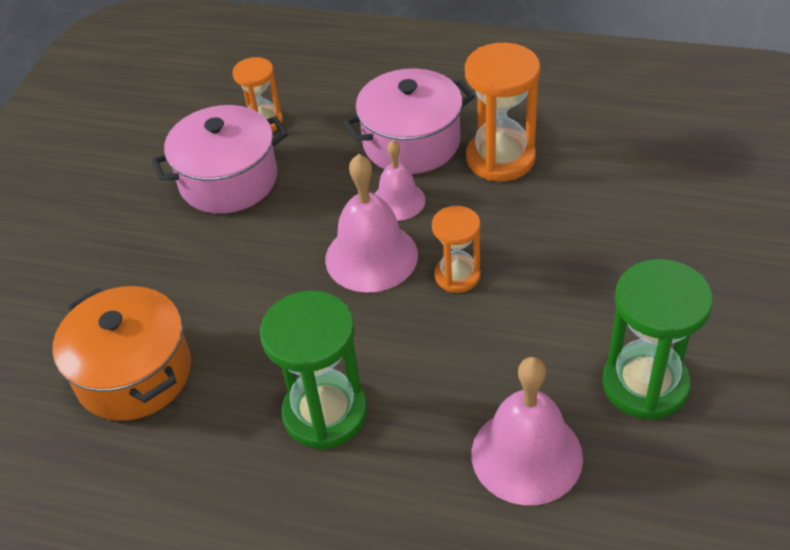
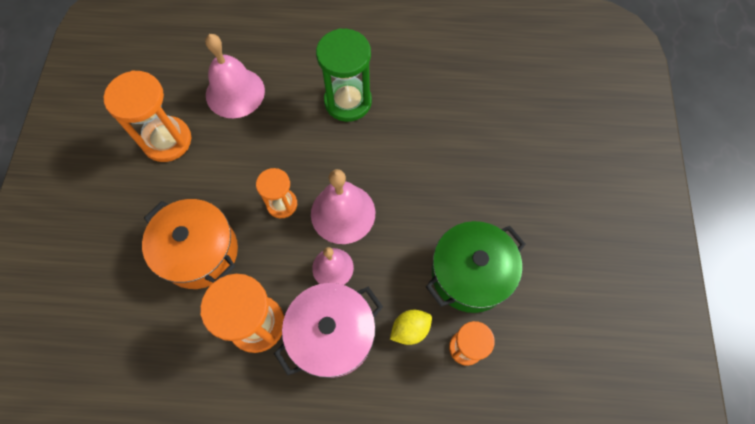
camera: 165 degrees right, 20 degrees up
(134, 373) = (467, 111): orange pot -> orange pot (200, 252)
(228, 180) = (470, 274): pink pot -> green pot
(319, 140) = (410, 329): none -> yellow lemon
(645, 384) = (167, 140): green hourglass -> orange hourglass

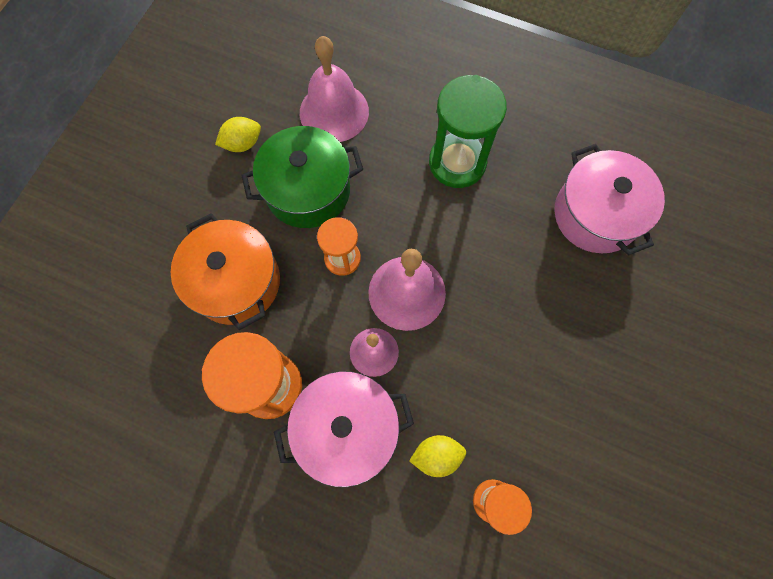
camera: 20 degrees right, 5 degrees up
(167, 140) = (242, 143): orange hourglass -> yellow lemon
(467, 107) = (596, 214): none -> pink pot
(470, 274) = (528, 416): green pot -> green pot (308, 190)

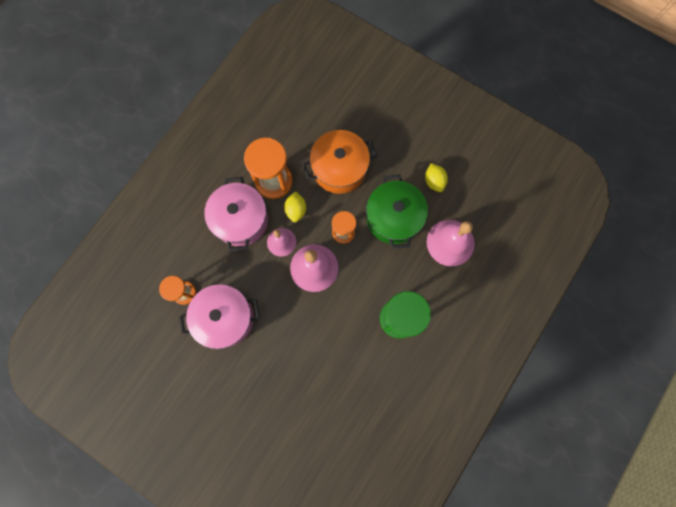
camera: 100 degrees right, 5 degrees up
(436, 455) = (215, 266): yellow lemon -> yellow lemon (296, 210)
(596, 214) = (345, 405): pink pot -> pink pot (225, 318)

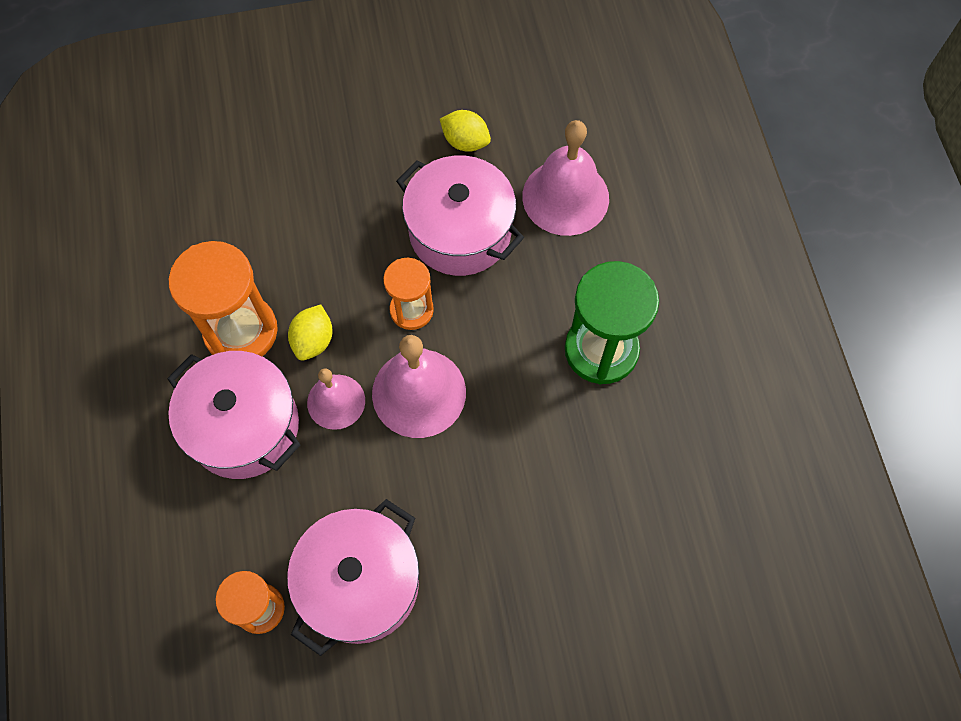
camera: 45 degrees left, 10 degrees down
(296, 210) = (313, 341): yellow lemon -> yellow lemon turned 60 degrees clockwise
(339, 169) = (320, 234): orange pot -> none
(393, 218) = (460, 232): green pot -> pink pot

